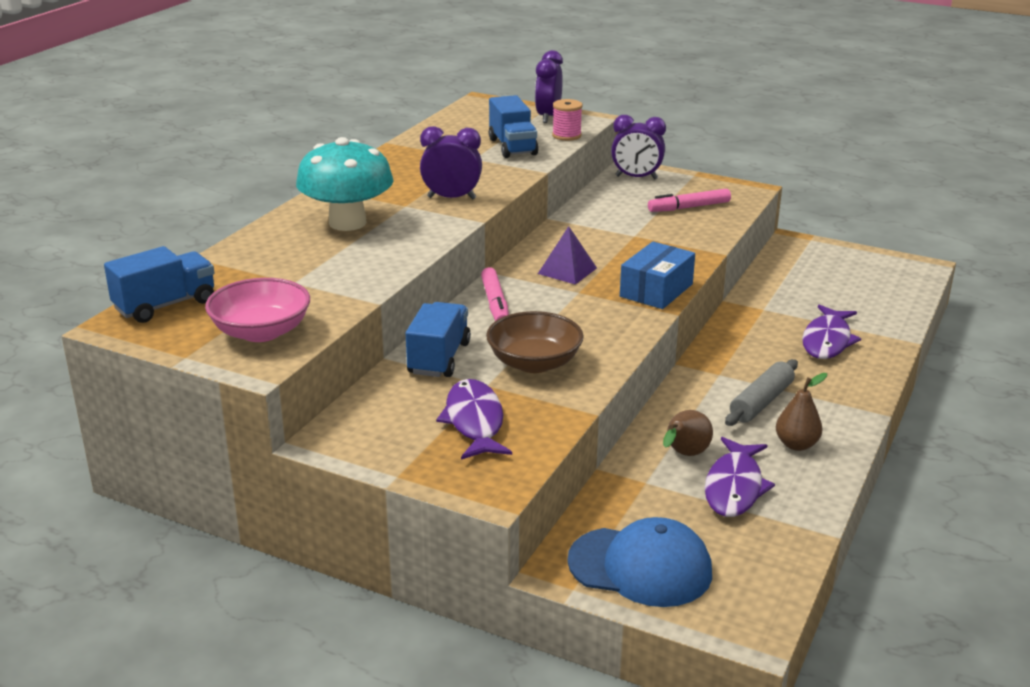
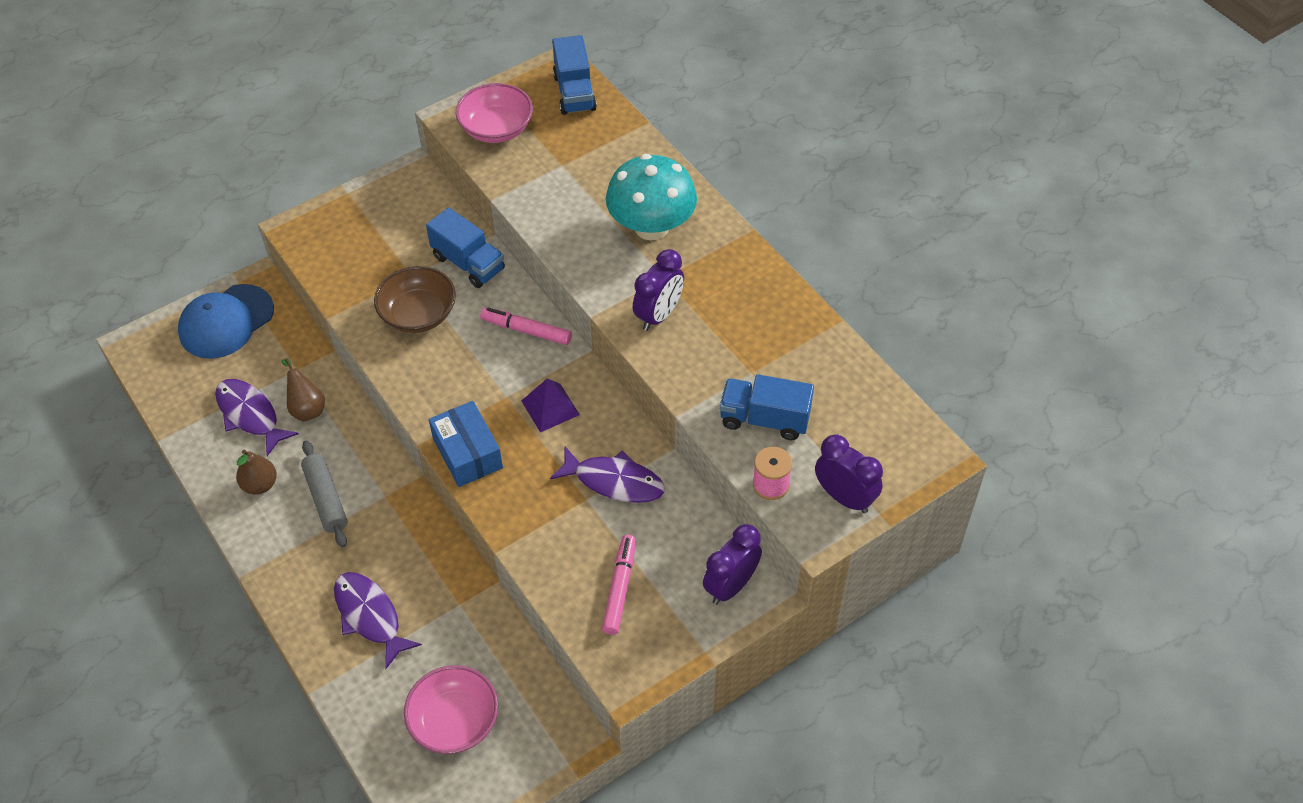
camera: 120 degrees right, 25 degrees up
(474, 422) = (372, 250): purple fish -> purple fish (614, 481)
(846, 282) = (454, 721): none -> pink bowl

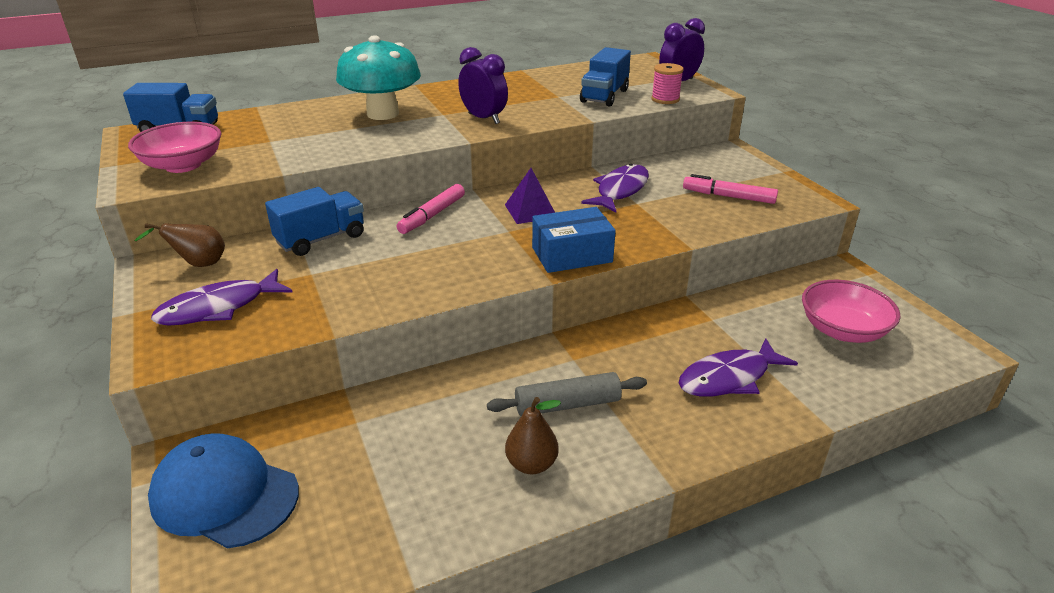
camera: 80 degrees left, 20 degrees down
(226, 322) = (224, 495): blue cap -> blue cap turned 150 degrees clockwise
(250, 415) = (412, 471): purple fish -> purple fish (218, 308)
(306, 408) = (424, 416): brown pear -> brown pear (198, 264)
(418, 314) = (371, 272): brown bowl -> none
(731, 585) = (723, 158): purple clock -> none

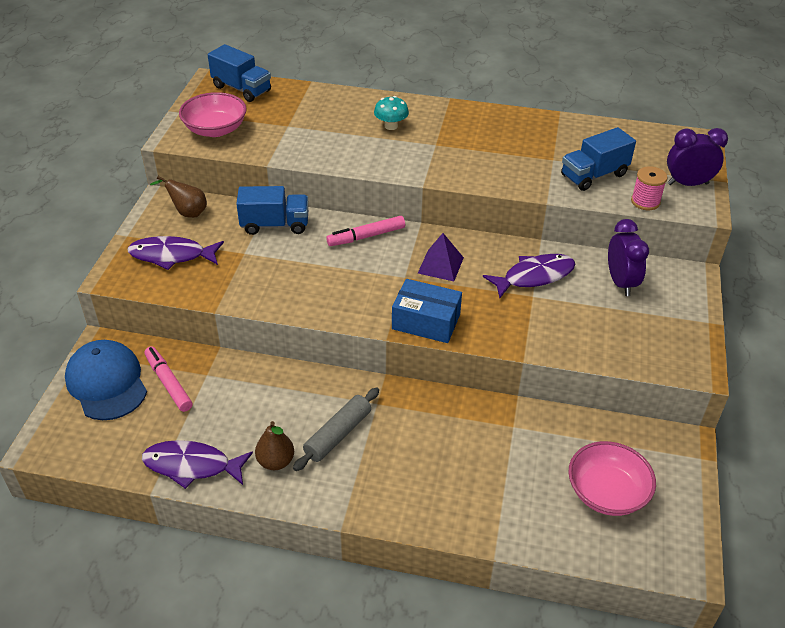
camera: 35 degrees right, 10 degrees up
(383, 114) = (391, 126): turquoise mushroom -> turquoise mushroom, size x0.48
(484, 119) = (461, 163): purple clock -> purple clock (620, 282)
(567, 404) = (338, 434): grey rolling pin -> grey rolling pin turned 75 degrees counterclockwise
(728, 196) = (619, 326): pink marker -> pink marker (168, 383)
(729, 378) = (467, 478): purple fish -> purple fish (192, 466)

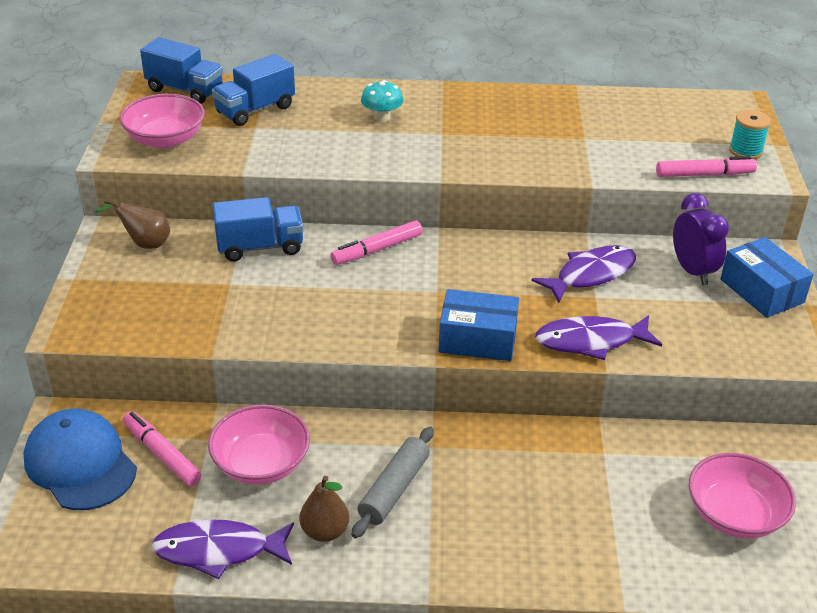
camera: 10 degrees left, 5 degrees down
(172, 255) = (138, 296): purple fish -> purple fish (591, 341)
(241, 400) = (261, 464): none -> pink bowl
(440, 265) = (476, 273): purple pyramid -> none
(594, 175) = (637, 151): blue truck -> blue truck (255, 110)
(645, 201) = (704, 174): pink spool -> pink marker
(675, 306) = (762, 291): none -> blue box
(687, 184) = (745, 151): purple clock -> turquoise spool

